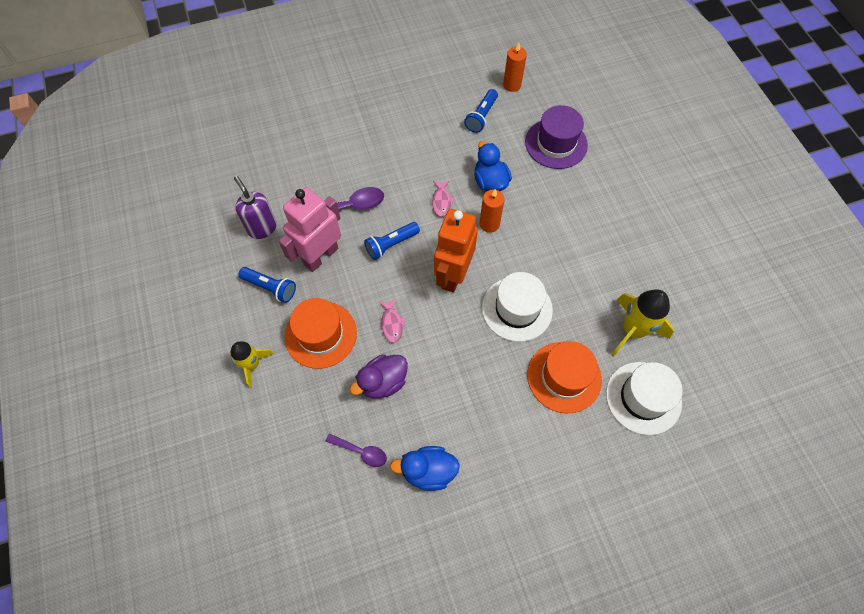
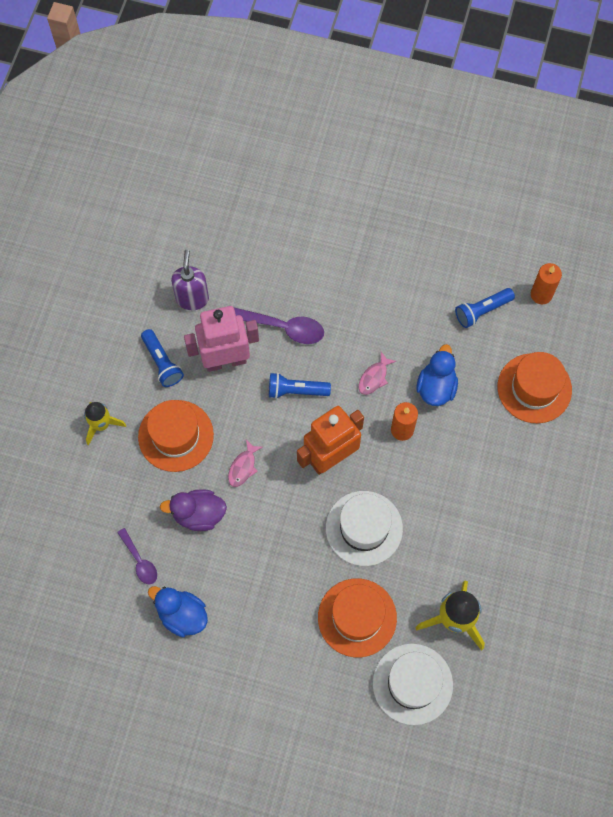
camera: 35 degrees right, 5 degrees up
(556, 143) = (534, 388): purple hat -> orange hat

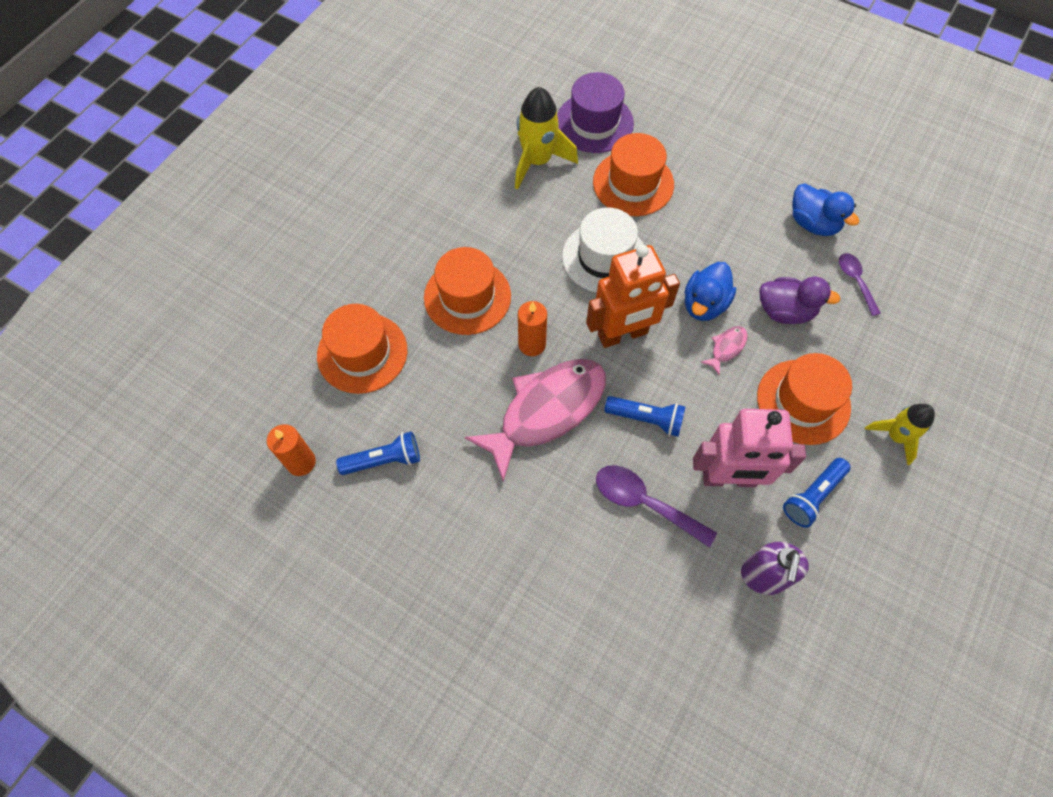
camera: 165 degrees left, 5 degrees down
(162, 363) = (812, 496): blue flashlight -> blue flashlight turned 120 degrees counterclockwise
(374, 377) = (546, 411): pink fish -> pink fish, size x2.49
(412, 684) = (594, 123): white hat -> purple hat
(436, 387) = (476, 382): blue duck -> blue duck (704, 304)
(469, 459) = (467, 297): none -> orange hat

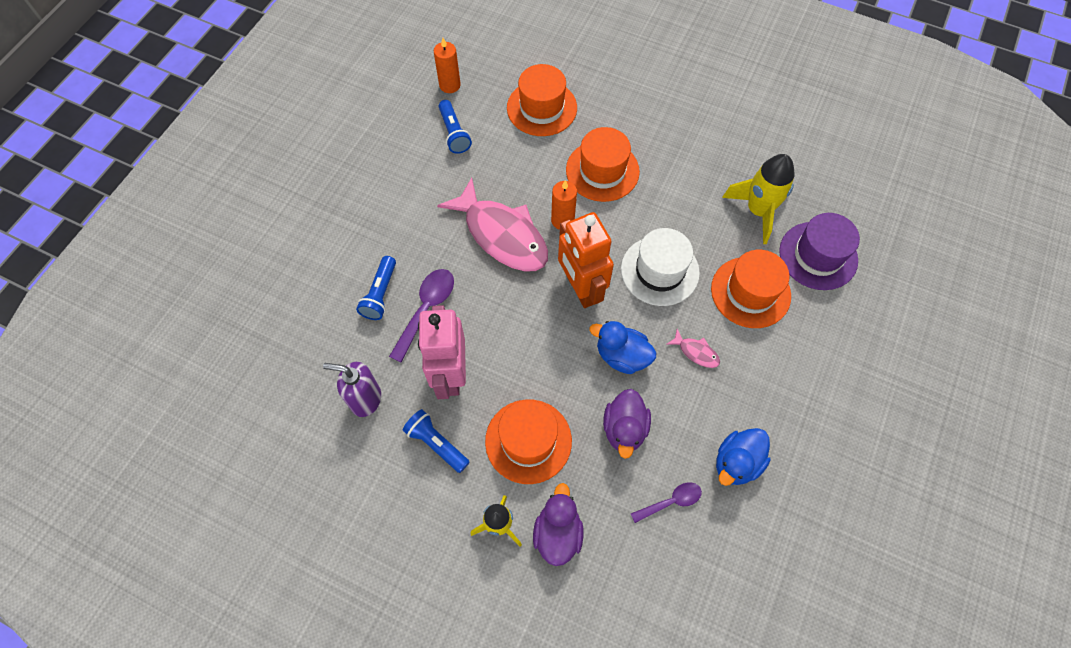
camera: 85 degrees right, 0 degrees up
(646, 419) = (501, 309): blue flashlight -> blue flashlight (380, 294)
(726, 348) = (577, 375): pink fish -> pink fish (696, 352)
(897, 382) = (557, 533): none -> purple duck

